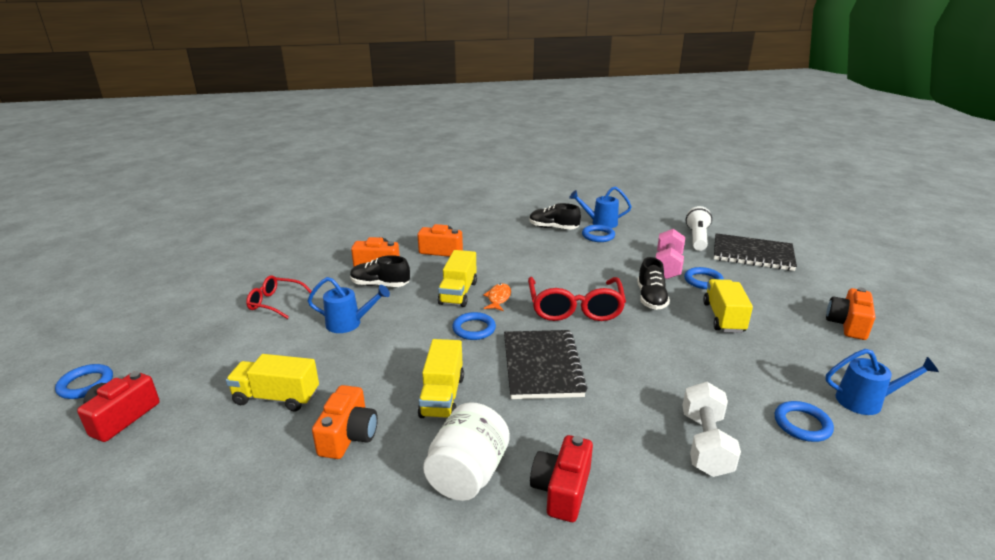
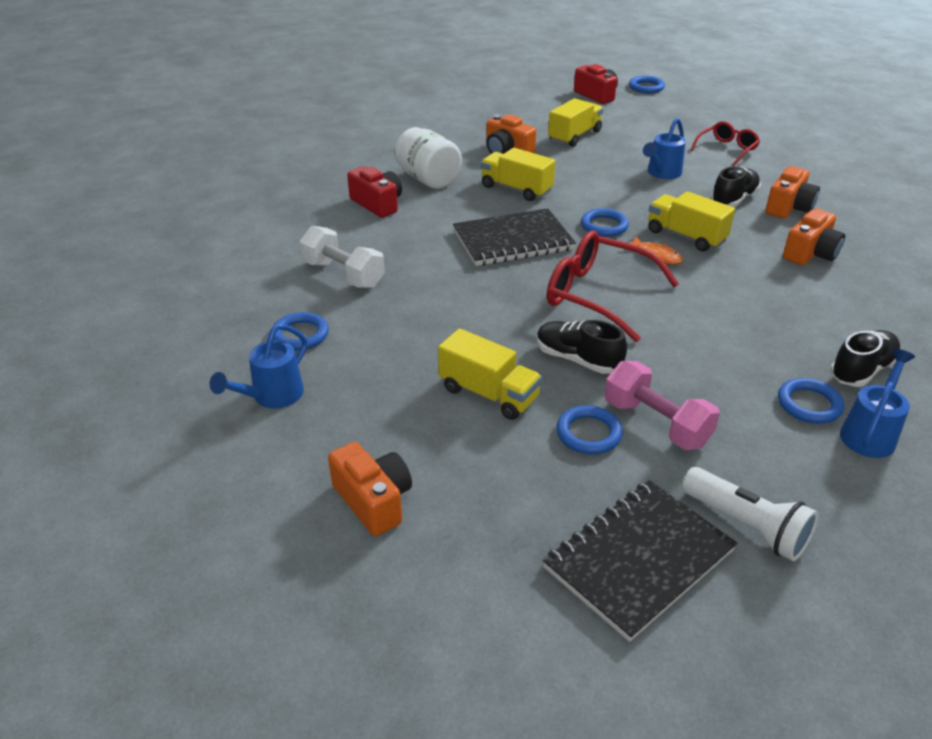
camera: 120 degrees right, 10 degrees up
(542, 366) = (513, 240): black notebook -> black notebook turned 45 degrees counterclockwise

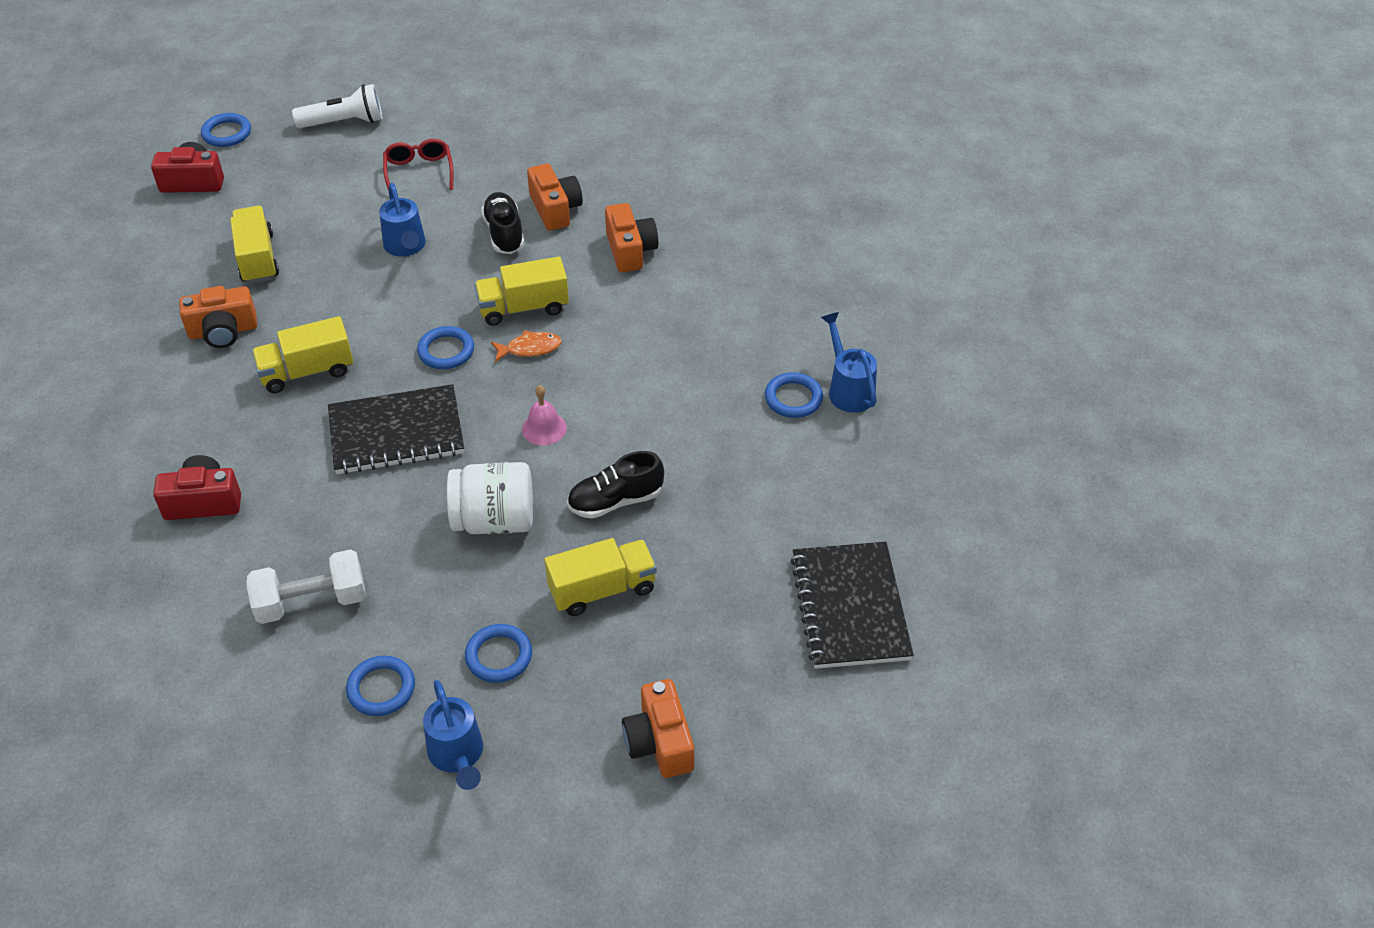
camera: 55 degrees left, 10 degrees up
(373, 501) = (659, 742): orange camera -> orange camera turned 105 degrees counterclockwise
(428, 179) = (202, 430): white jar -> white jar (494, 520)
(513, 240) = (396, 433): black notebook -> black notebook turned 60 degrees clockwise
(588, 433) = (707, 553): blue ring -> blue ring (499, 656)
(597, 295) = (544, 428): red glasses -> pink bell
(656, 423) = (733, 503): pink dumbbell -> none
(746, 526) = (870, 525): white flashlight -> white flashlight (344, 122)
(861, 370) = (787, 339): black shoe -> none

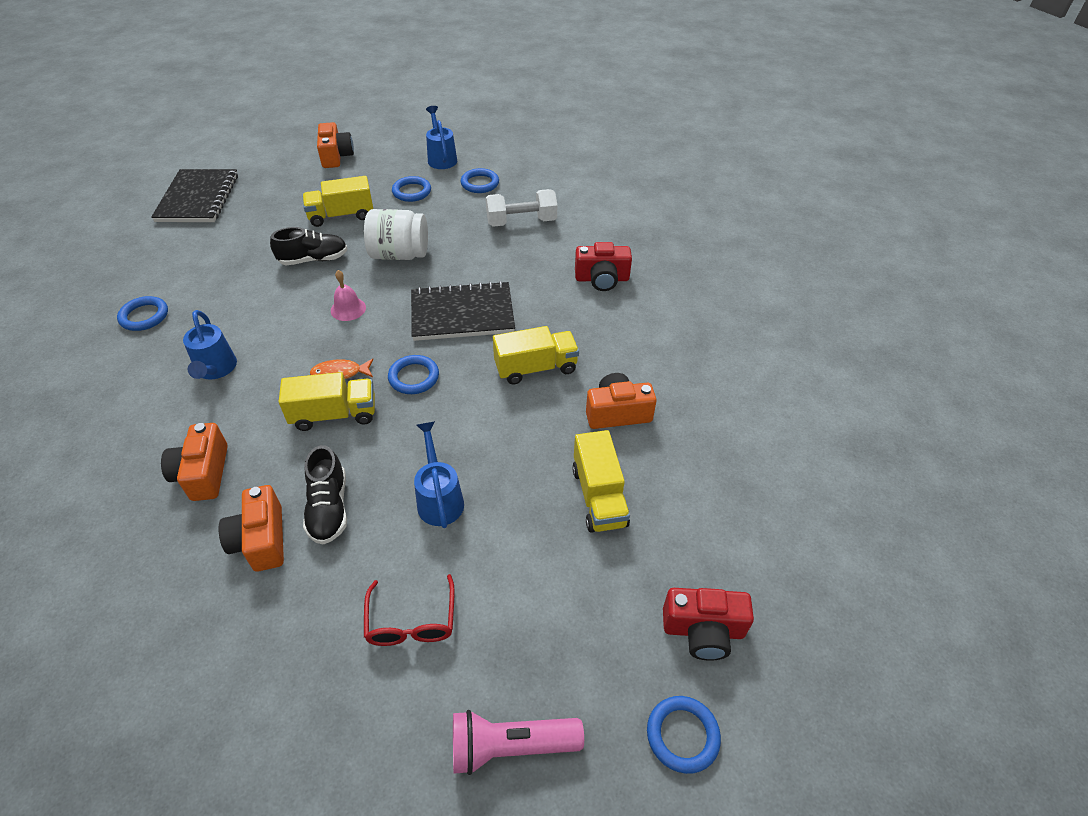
camera: 175 degrees left, 0 degrees up
(344, 122) = (510, 746): white flashlight -> pink flashlight
(848, 389) = (96, 320): blue watering can -> blue watering can (215, 369)

